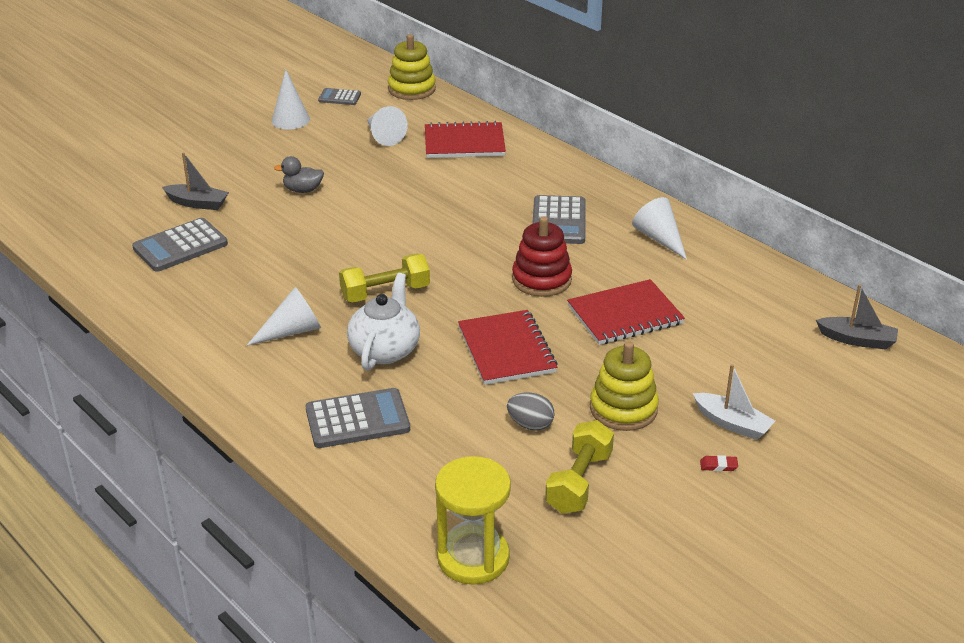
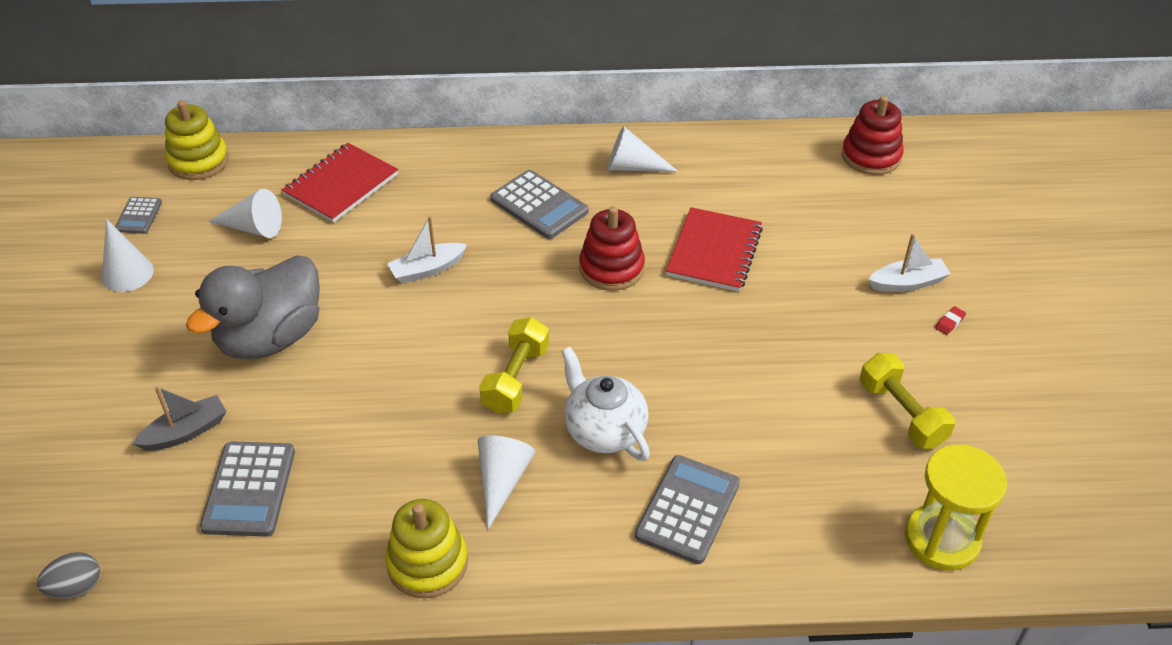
camera: 50 degrees left, 10 degrees up
(303, 190) = (270, 338): grey duck -> grey duck, size x2.32
(339, 97) = (138, 216): grey calculator -> grey calculator turned 45 degrees counterclockwise
(435, 211) = (427, 269): none -> white boat
(506, 350) = (687, 350): red notebook -> none
(530, 424) = (802, 398): grey egg -> grey egg (76, 587)
(623, 409) = (834, 330): yellow stacking toy -> yellow stacking toy (427, 563)
(857, 340) = (871, 156): grey boat -> red stacking toy

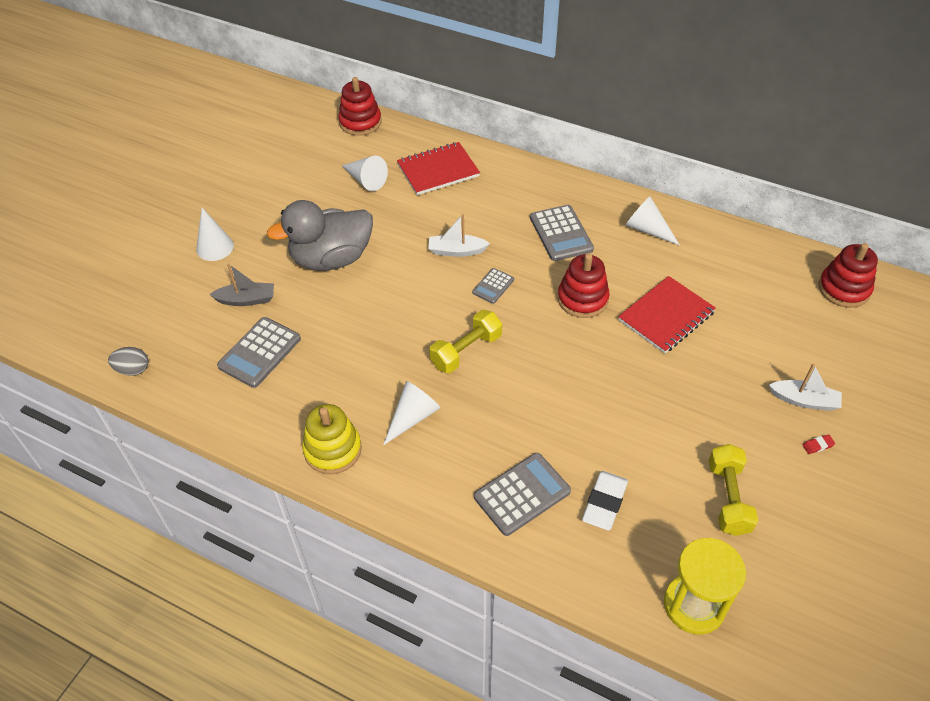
camera: 30 degrees right, 5 degrees up
(127, 273) = (275, 183): white cone -> white cone (215, 247)
(138, 216) = (303, 147): grey calculator -> grey calculator (493, 286)
(198, 161) = (360, 122): yellow stacking toy -> red stacking toy
(604, 430) = (501, 412): white teapot -> none
(782, 477) = (604, 503): none -> white eraser

